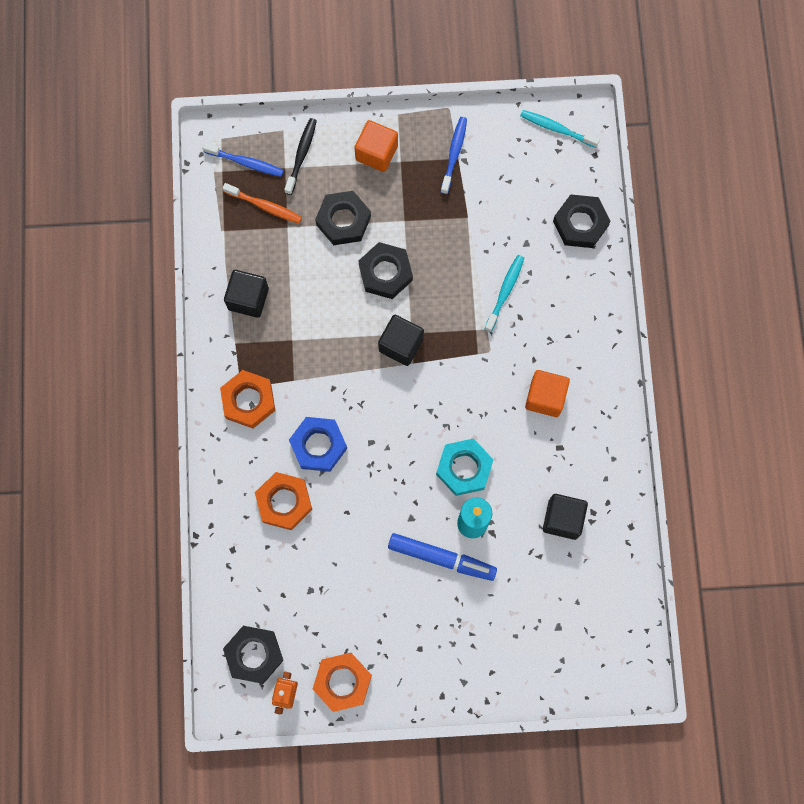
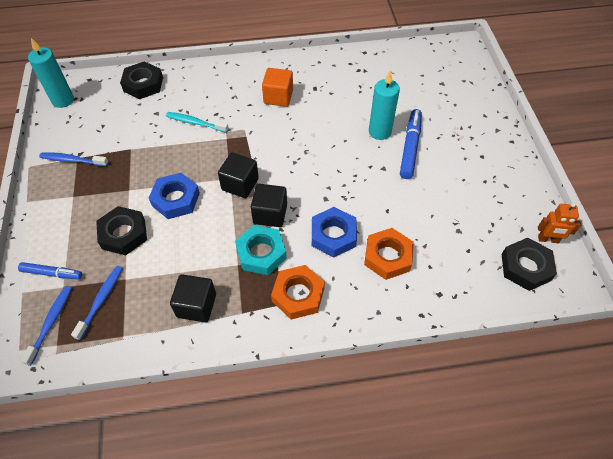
camera: 95 degrees left, 20 degrees down
(265, 206) = (101, 300): orange toothbrush -> blue toothbrush
(301, 155) = (52, 273): black toothbrush -> blue marker
(342, 682) = (524, 202): orange nut -> none
(376, 153) = (61, 214): orange cube -> none
(385, 273) = (176, 199): black nut -> blue nut
(464, 468) = (338, 139): turquoise nut -> turquoise nut (261, 253)
(556, 129) = (63, 100): turquoise toothbrush -> turquoise candle
(562, 519) = (366, 84): black cube -> black cube (270, 214)

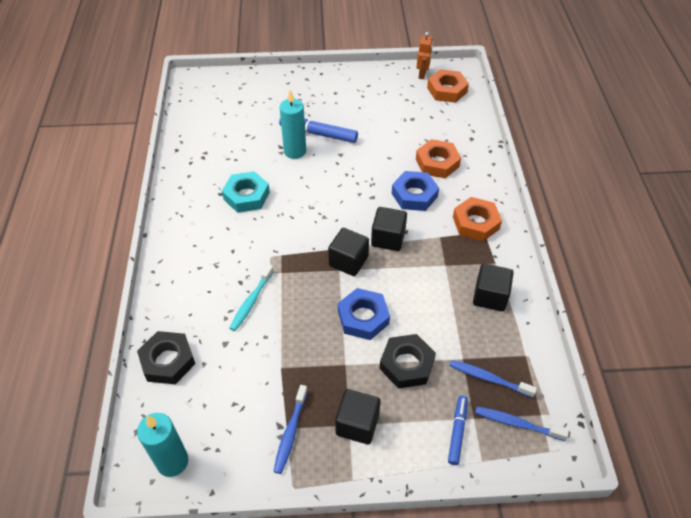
camera: 85 degrees left, 5 degrees down
(72, 201) = (357, 424): none -> black cube
(261, 253) = (433, 247): turquoise nut -> turquoise nut (246, 196)
(278, 97) = (227, 225): orange cube -> none
(525, 267) = (447, 90): black nut -> orange nut

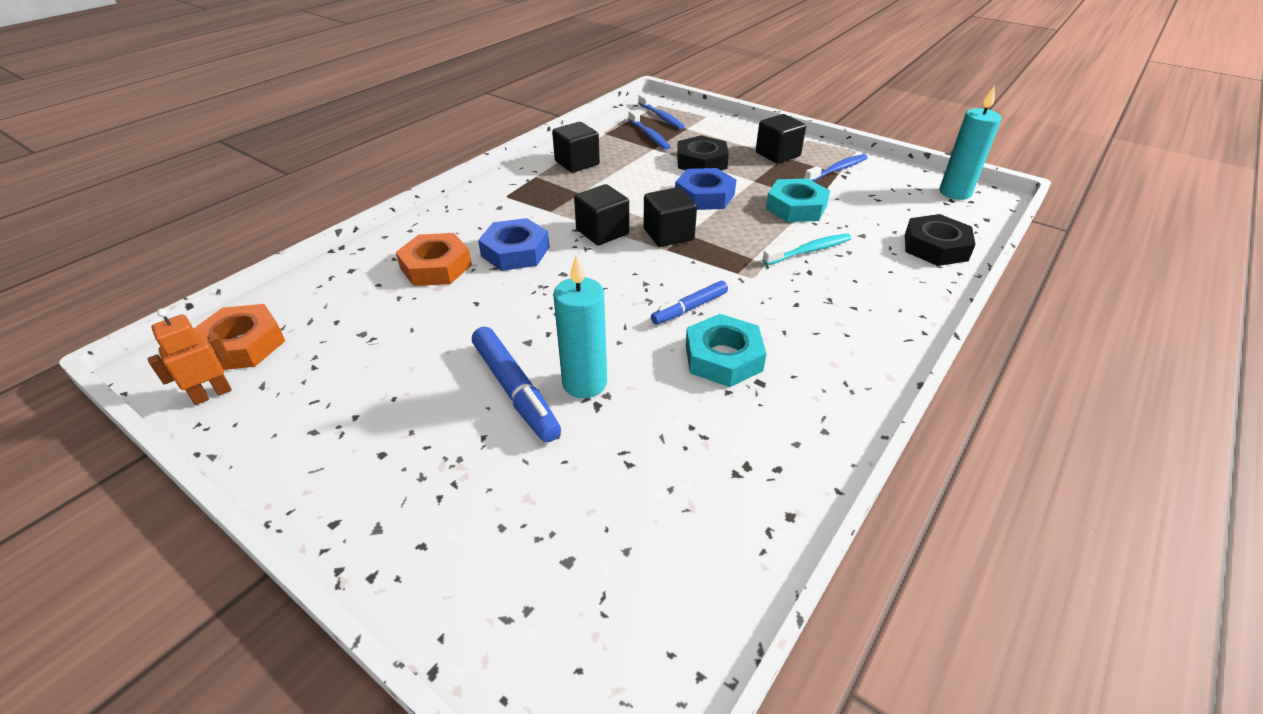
camera: 140 degrees left, 10 degrees down
(289, 347) = (796, 207): none -> turquoise nut
(457, 432) = (706, 128): blue marker -> blue marker (689, 308)
(476, 223) = (500, 204): orange nut -> none

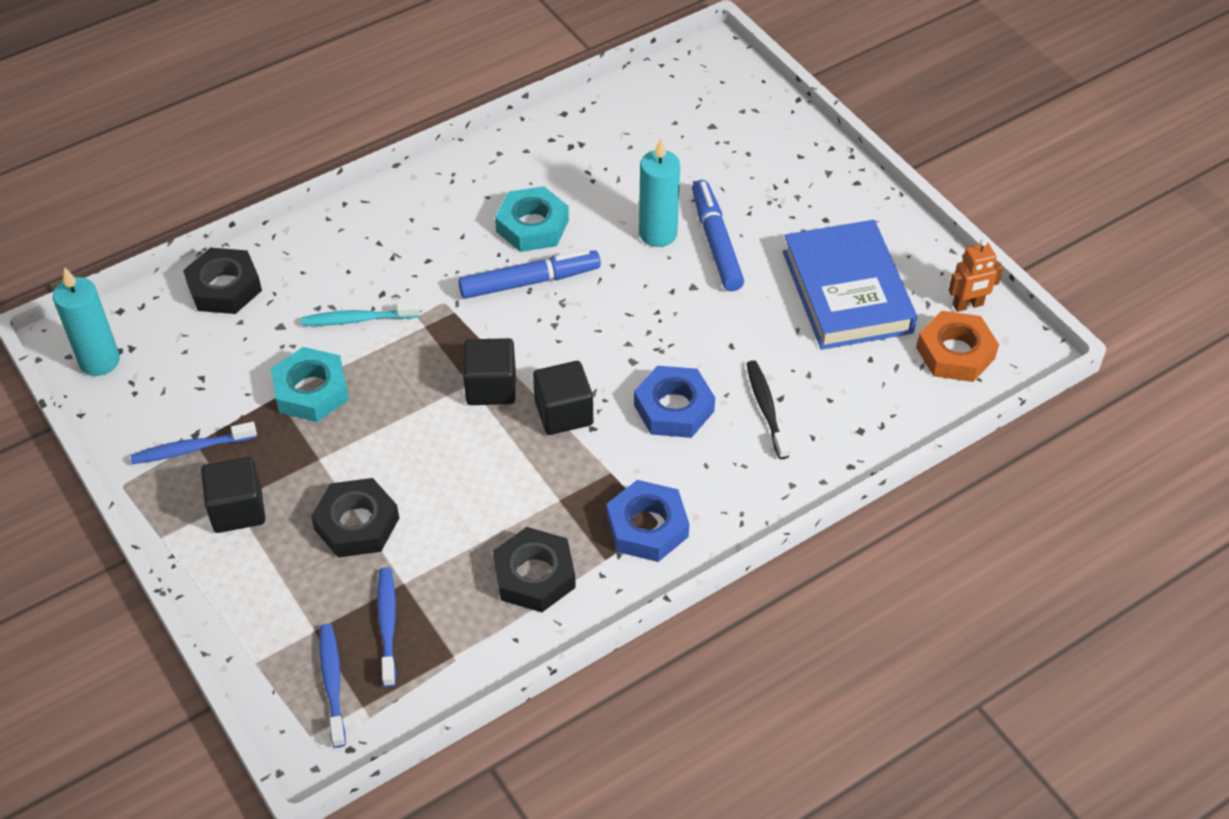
camera: 160 degrees left, 10 degrees up
(356, 375) = (847, 292): none -> blue book
(436, 267) = (766, 408): orange nut -> black toothbrush
(577, 163) = (534, 575): black cube -> black nut
(689, 308) = (530, 282): blue marker -> blue marker, size x1.57
(704, 196) = (404, 445): blue nut -> blue nut (647, 527)

